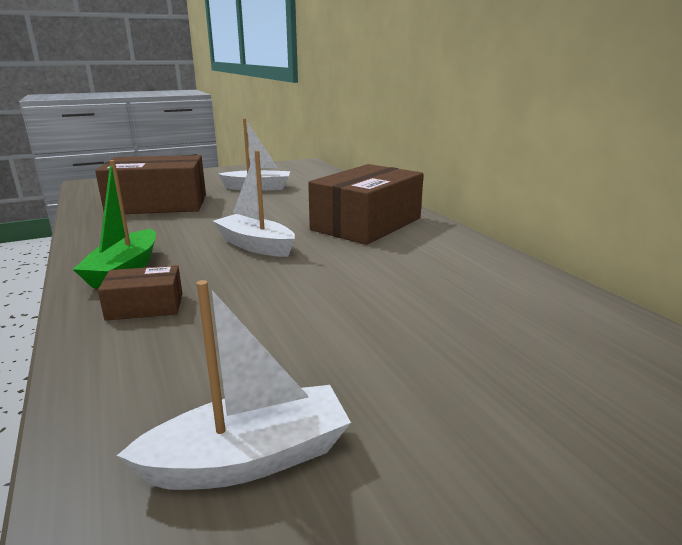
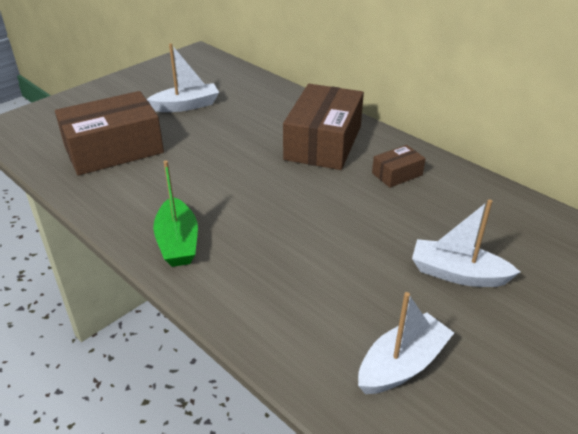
camera: 20 degrees left, 15 degrees up
(145, 306) = (233, 275): brown box -> brown box (397, 174)
(255, 245) = (256, 189): white boat -> white boat (457, 274)

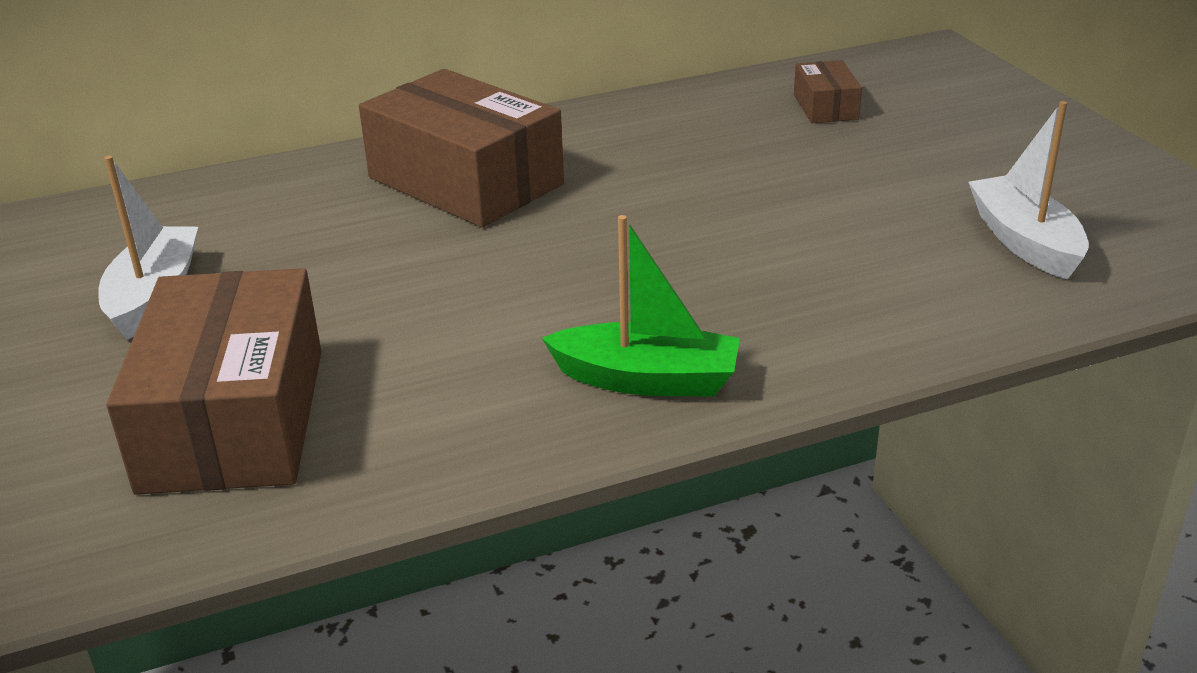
camera: 65 degrees left, 5 degrees down
(397, 174) = (615, 144): brown box -> brown box (825, 107)
(457, 274) = (873, 162): white boat -> none

